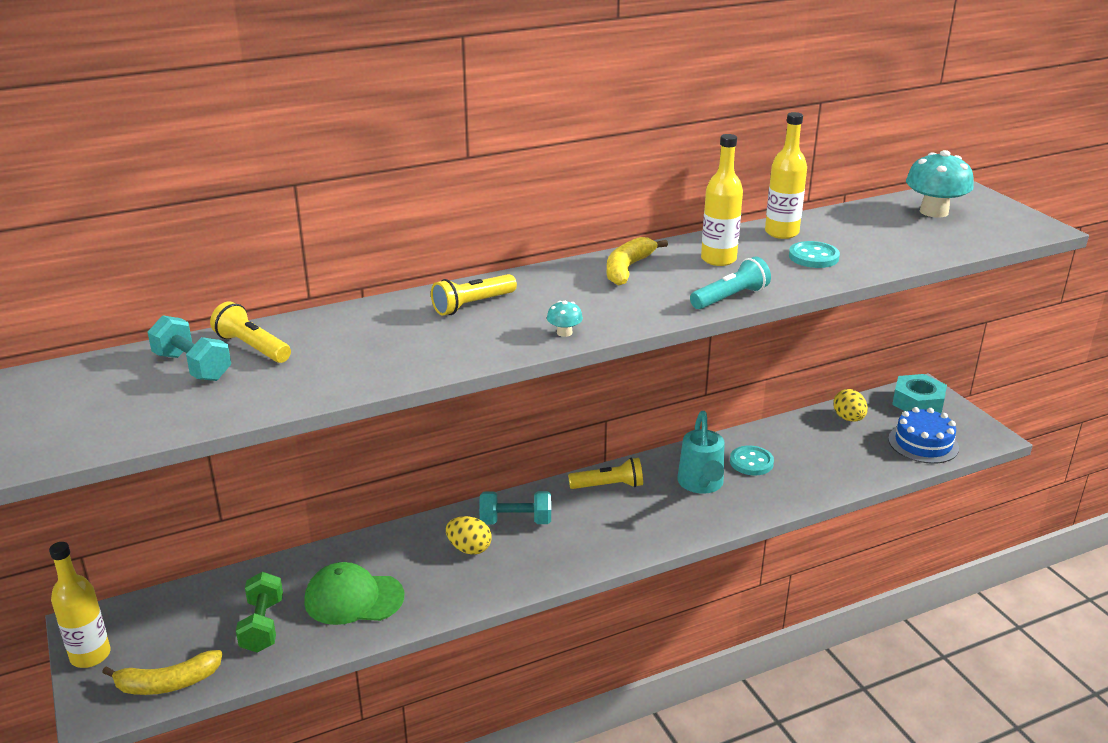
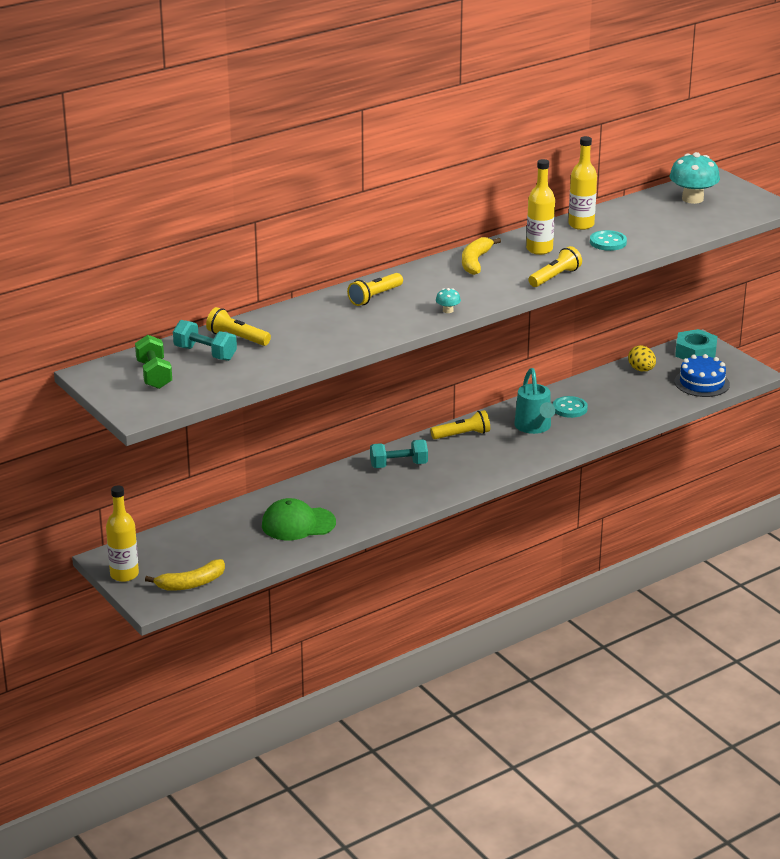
camera: 10 degrees left, 0 degrees up
(262, 626) = (239, 546): green dumbbell -> green dumbbell (154, 375)
(469, 549) = (370, 486): yellow egg -> none
(730, 298) = (555, 277): turquoise flashlight -> yellow flashlight

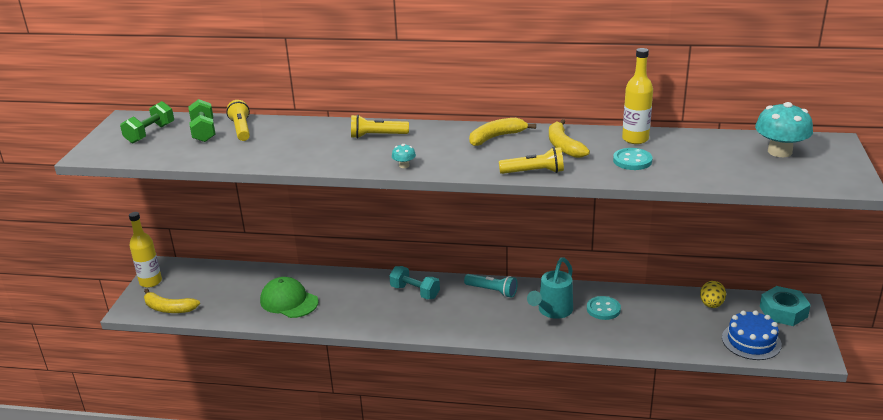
camera: 45 degrees right, 0 degrees up
(205, 353) = (204, 132): turquoise dumbbell -> green dumbbell
(462, 435) = (492, 291): yellow flashlight -> turquoise flashlight
(539, 249) = (563, 146): yellow bottle -> yellow banana

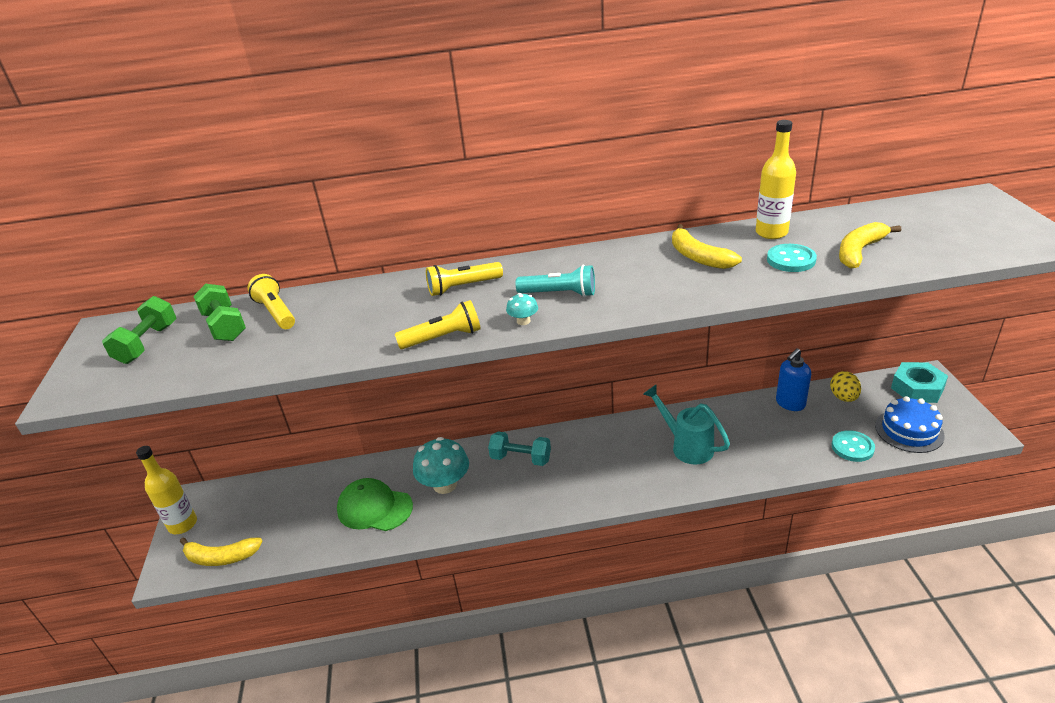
camera: 15 degrees left, 5 degrees up
(492, 291) = (607, 436): turquoise flashlight -> turquoise flashlight (559, 293)
(496, 137) = (612, 261): yellow banana -> yellow banana (859, 251)
(533, 172) = (689, 297): yellow flashlight -> yellow flashlight (443, 338)
(552, 311) = (686, 446): turquoise watering can -> turquoise watering can turned 120 degrees clockwise
(603, 309) = (738, 430): turquoise button -> turquoise button (852, 447)
(661, 299) = (790, 403): none -> blue soap dispenser
(779, 151) = (937, 218): turquoise mushroom -> turquoise mushroom (445, 484)

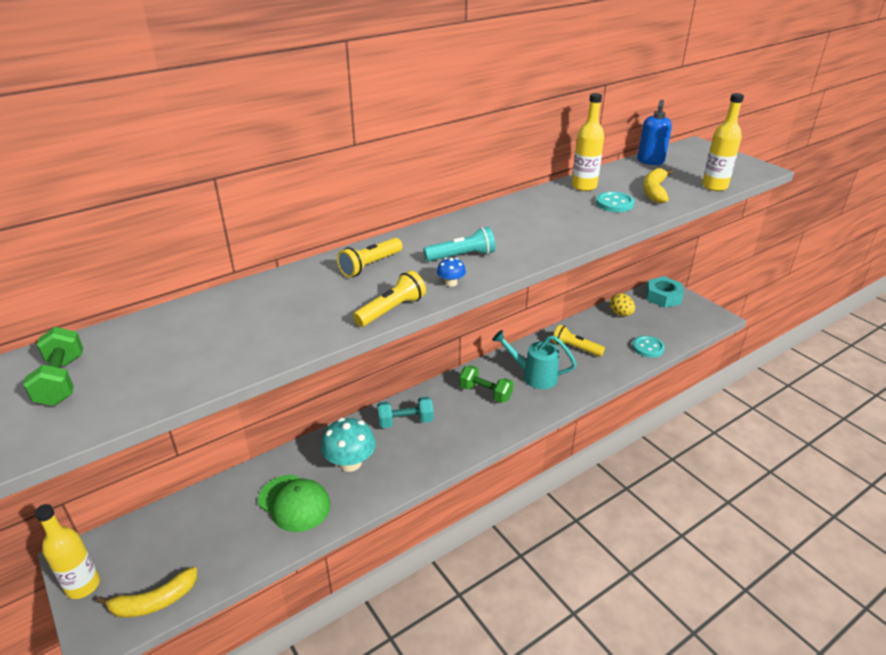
camera: 30 degrees left, 0 degrees up
(225, 326) = (145, 345): green dumbbell -> green dumbbell (485, 393)
(276, 313) = (194, 321): yellow flashlight -> yellow flashlight (575, 348)
(374, 508) = (294, 503): green cap -> green cap turned 135 degrees counterclockwise
(523, 321) = (451, 283): turquoise mushroom -> blue mushroom
(698, 257) = (546, 211): yellow banana -> none
(790, 403) = (588, 326): blue soap dispenser -> blue soap dispenser (650, 161)
(909, 430) = (675, 327): blue cake -> none
(953, 256) = (714, 186): none -> yellow bottle

